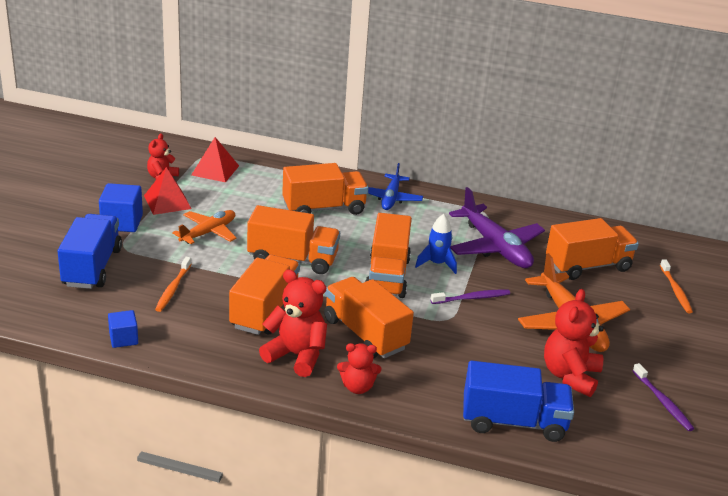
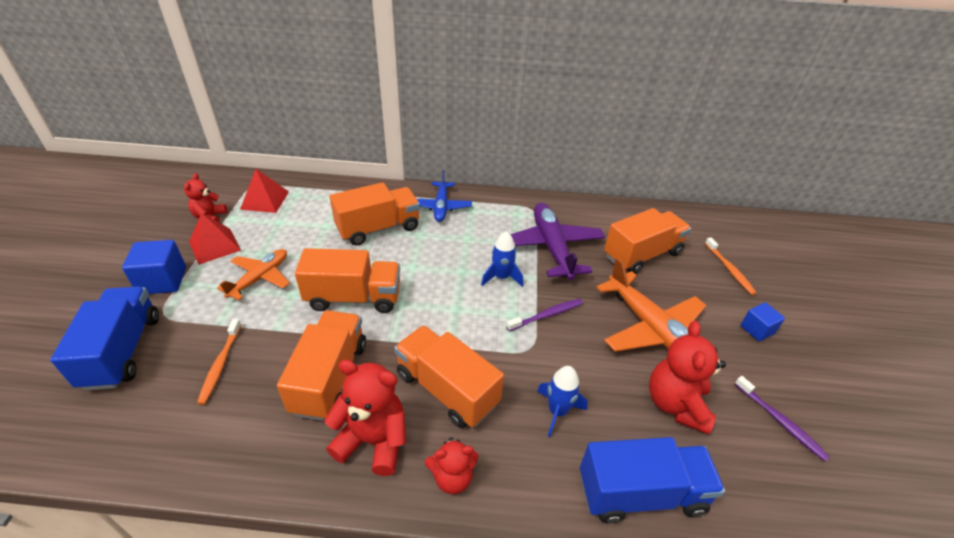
camera: 10 degrees left, 10 degrees up
(123, 339) = (155, 460): blue cube -> blue cube (757, 329)
(387, 276) = (455, 302): orange truck -> none
(459, 363) = (557, 411): none -> blue rocket
(495, 247) = (551, 247): purple plane -> purple plane turned 150 degrees counterclockwise

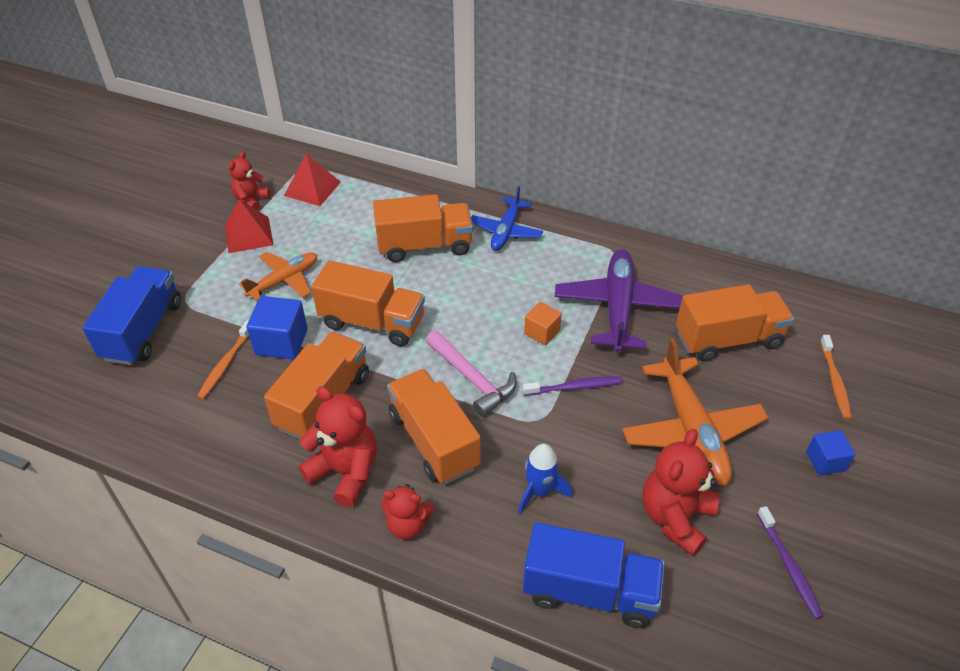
camera: 20 degrees right, 5 degrees up
(163, 281) = (191, 264): blue cube -> blue cube (281, 342)
(459, 327) = (472, 379): none -> pink hammer
(501, 277) = (542, 332): blue rocket -> orange cube

